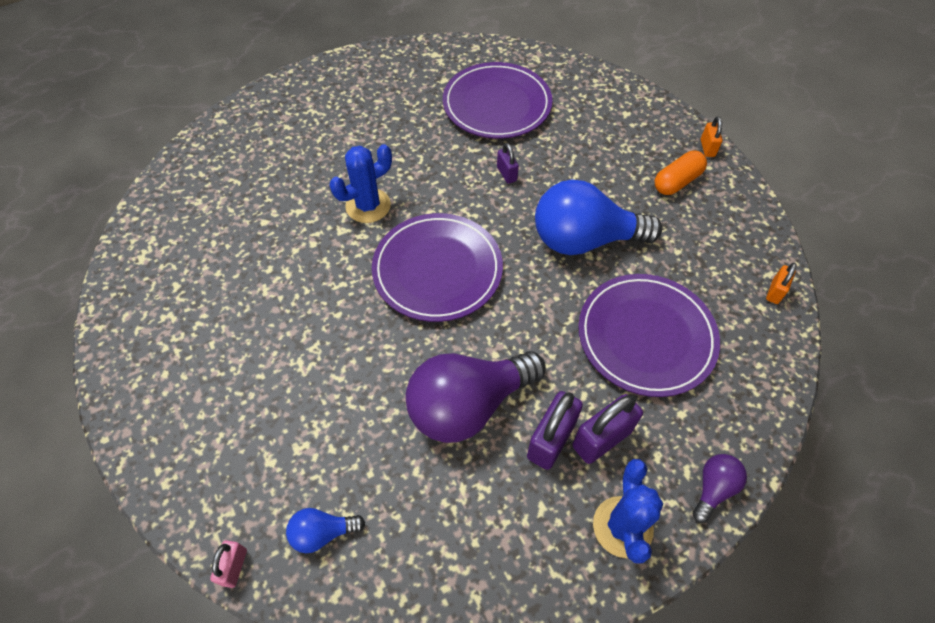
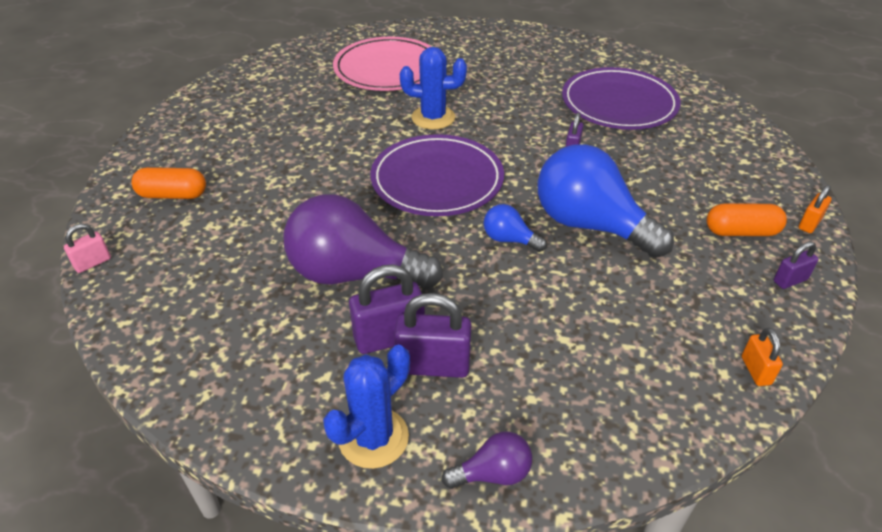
camera: 40 degrees right, 15 degrees down
(224, 443) = (172, 195): none -> orange capsule
(270, 173) = (387, 69): none -> pink plate
(322, 532) = (163, 281): blue light bulb -> blue light bulb (509, 240)
(646, 337) = (566, 322): purple plate -> none
(735, 205) = (790, 280): none -> purple padlock
(775, 292) = (756, 370): orange padlock -> orange padlock turned 75 degrees counterclockwise

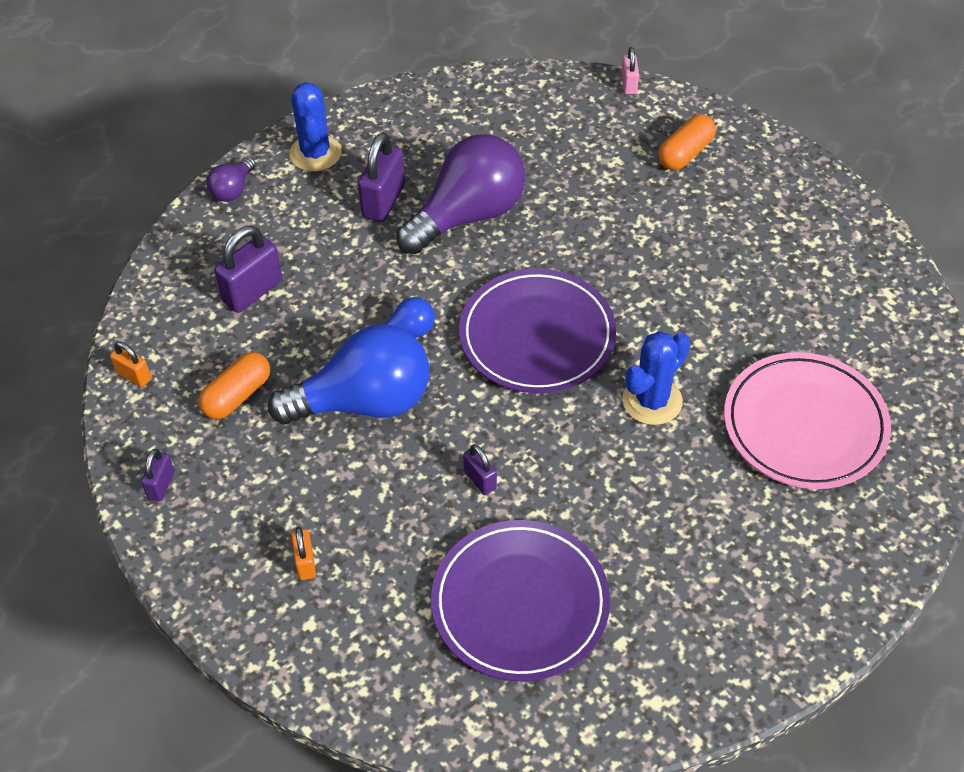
camera: 130 degrees right, 10 degrees up
(433, 366) = (335, 209): purple padlock -> purple padlock (252, 291)
(741, 232) = (238, 508): orange capsule -> orange capsule (237, 395)
(809, 224) = (186, 576): orange padlock -> orange padlock (305, 563)

